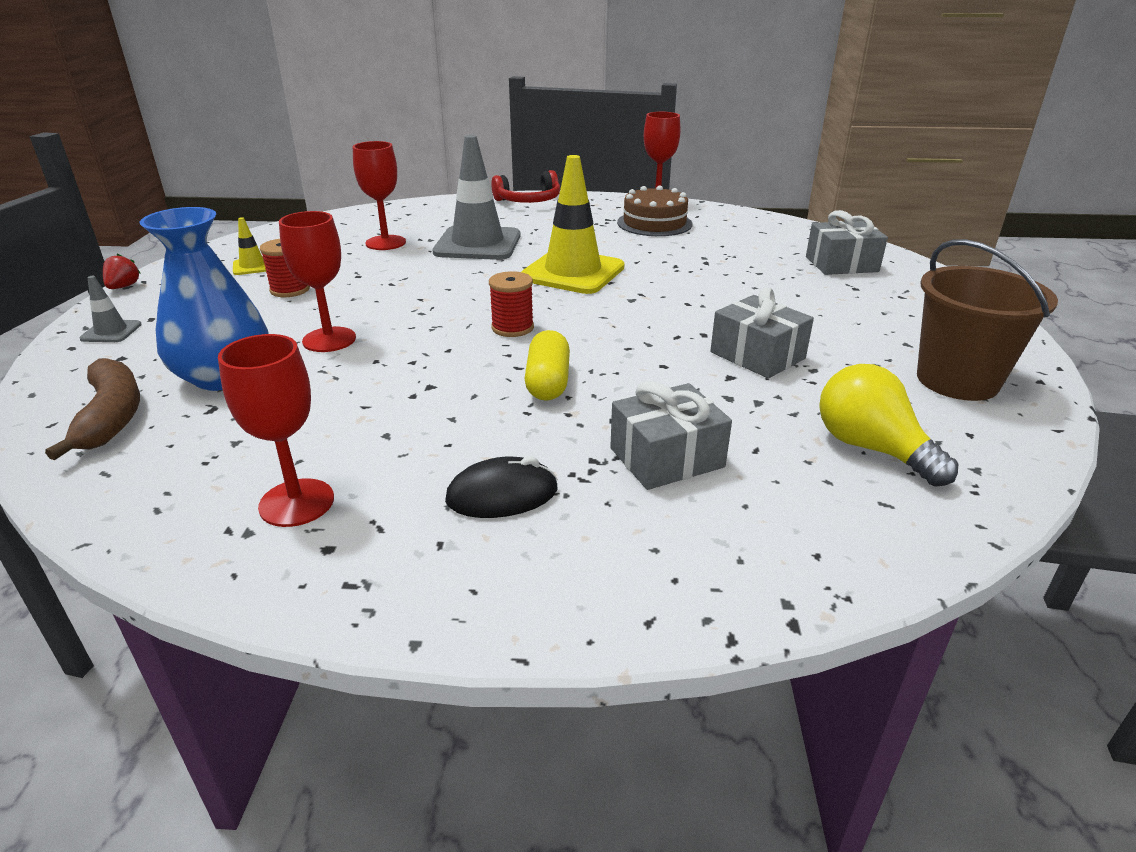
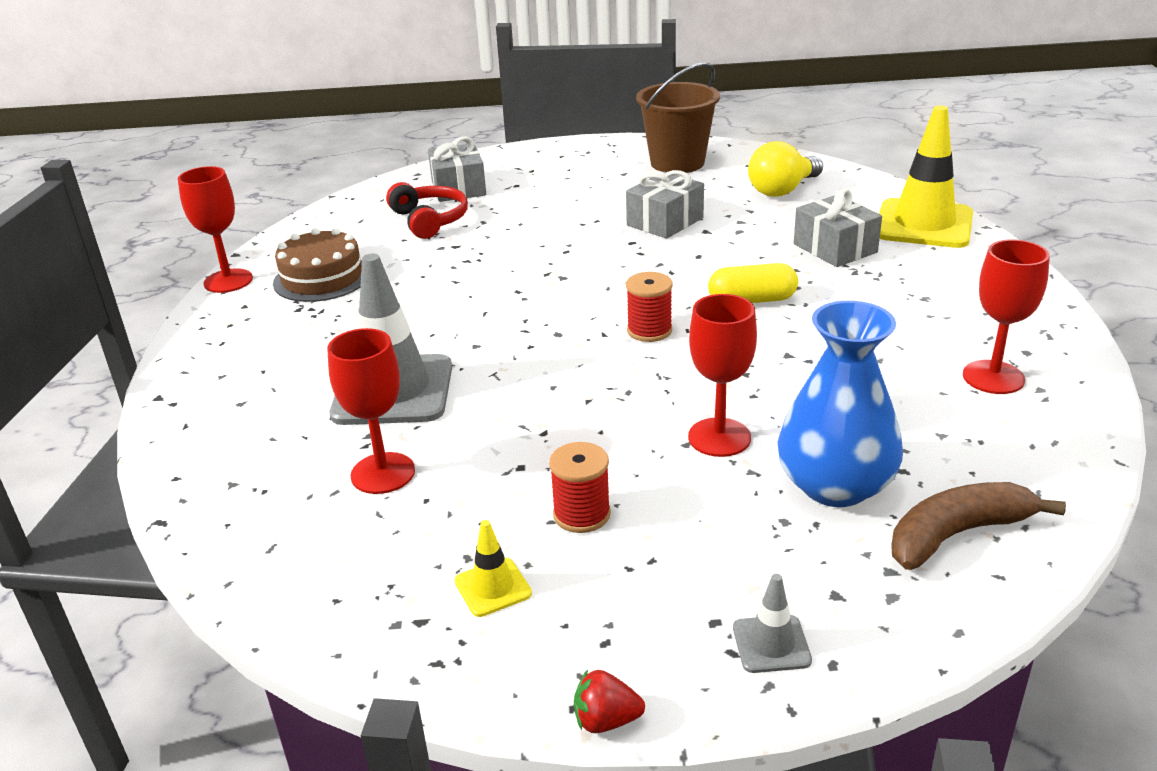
camera: 95 degrees left, 0 degrees up
(502, 495) = (920, 299): black mouse -> none
(529, 201) = (195, 377): red headphones -> red headphones (430, 220)
(572, 272) = (492, 314): yellow traffic cone -> yellow traffic cone (923, 224)

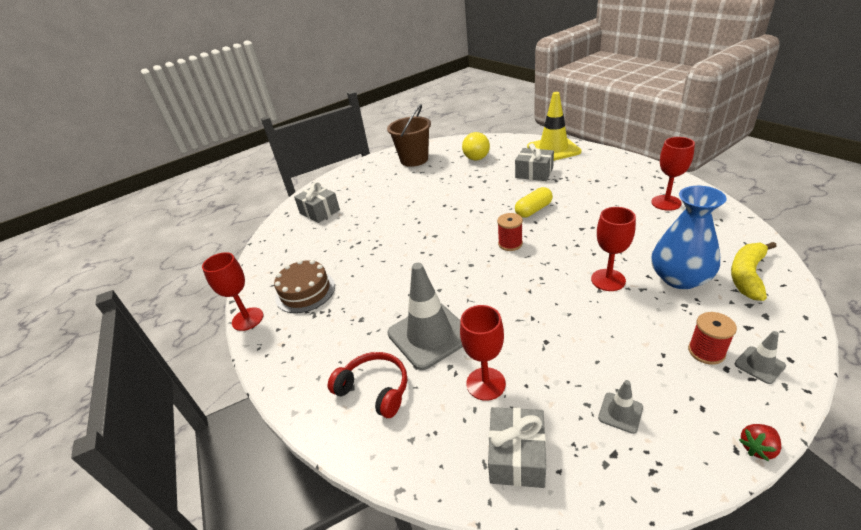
camera: 30 degrees left, 5 degrees up
(430, 220) = (326, 234): red headphones -> red headphones (375, 389)
(493, 587) = (620, 412): yellow traffic cone -> grey traffic cone
(581, 514) = (605, 350): red spool -> red spool (706, 351)
(665, 221) = (446, 189): grey gift -> grey gift (517, 456)
(957, 534) = (747, 275): brown banana -> yellow banana

